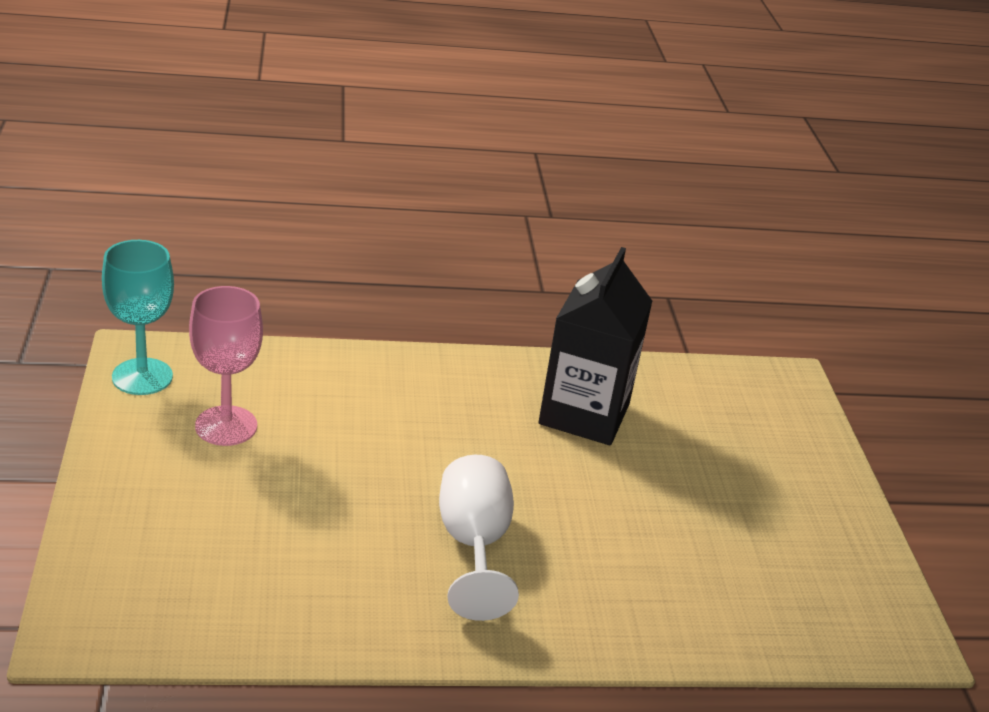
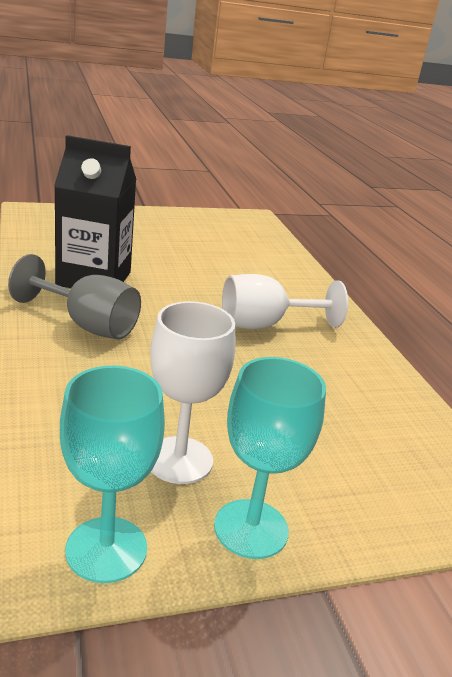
camera: 100 degrees left, 5 degrees down
(130, 450) = (251, 528): none -> turquoise goblet
(226, 426) = (179, 460): pink goblet -> white goblet
(467, 398) = (87, 325): none -> grey goblet

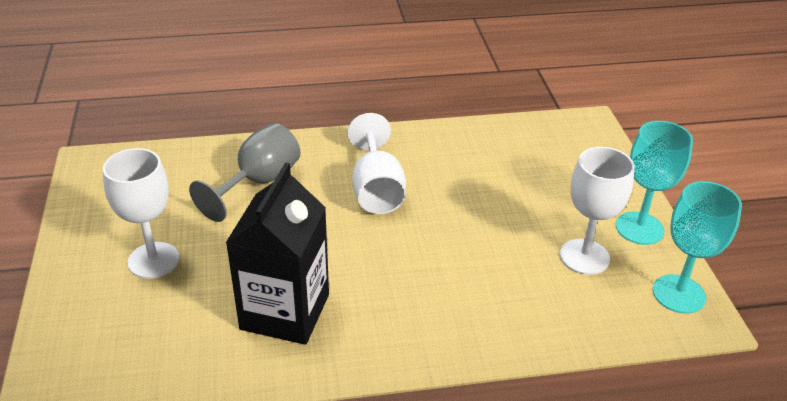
camera: 80 degrees left, 10 degrees up
(87, 325) = (394, 314): grey goblet -> grey goblet (258, 182)
(151, 236) = (153, 260): none -> white goblet

